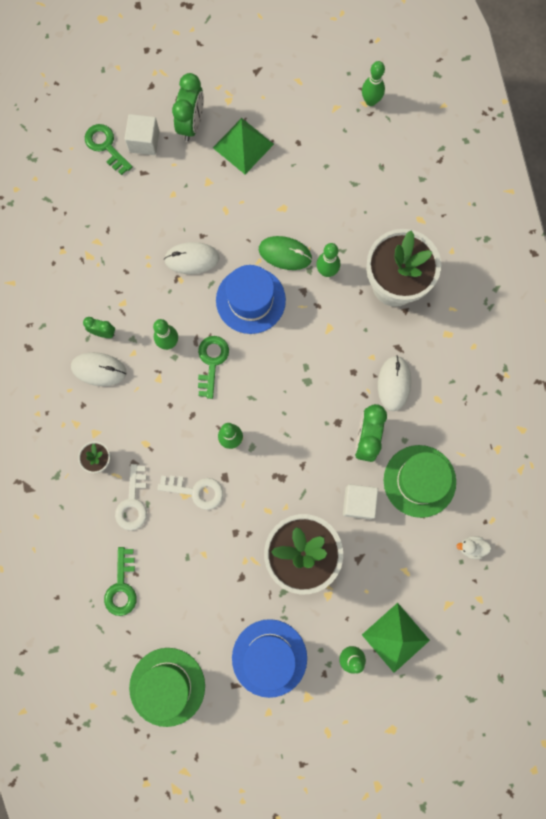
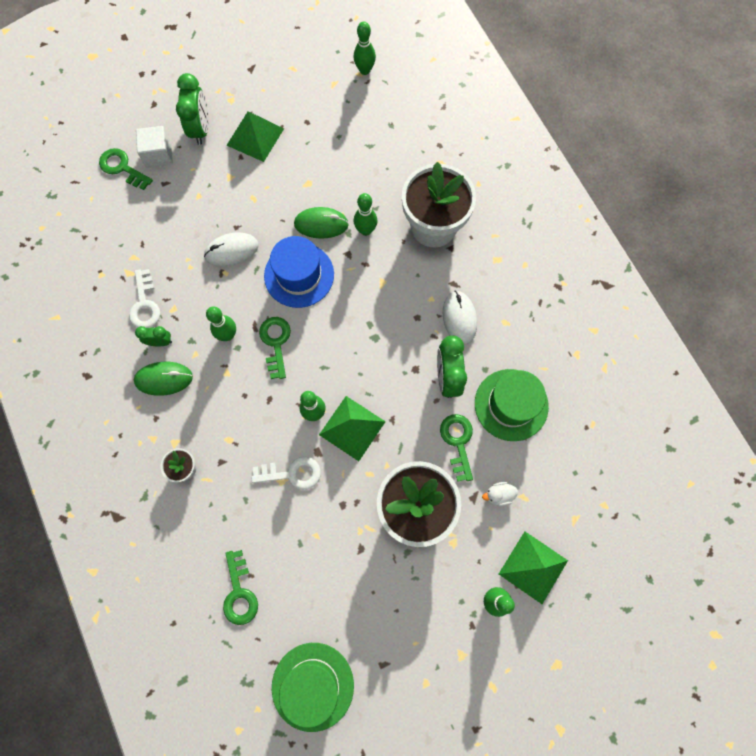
camera: 15 degrees left, 5 degrees down
(99, 369) = (164, 379): white mouse -> green mouse
(133, 503) = (230, 502): white key -> white key (145, 304)
(263, 463) = (352, 428): none -> green pyramid
(269, 658) = (411, 624): blue hat -> none
(358, 503) = (457, 442): white cube -> green key
(471, 547) = (581, 456): white duck -> white duck (498, 495)

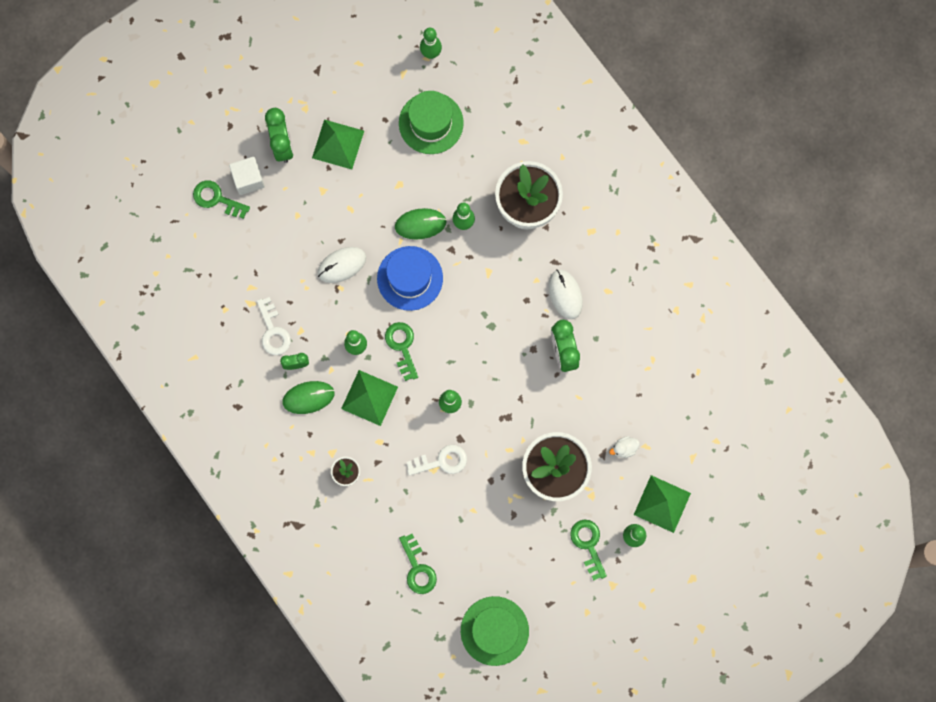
camera: 10 degrees left, 5 degrees up
(352, 428) = (486, 412): green pyramid -> green pyramid (369, 397)
(457, 442) = (581, 408): green key -> green key (588, 544)
(511, 404) = (623, 367): green hat -> green hat (431, 123)

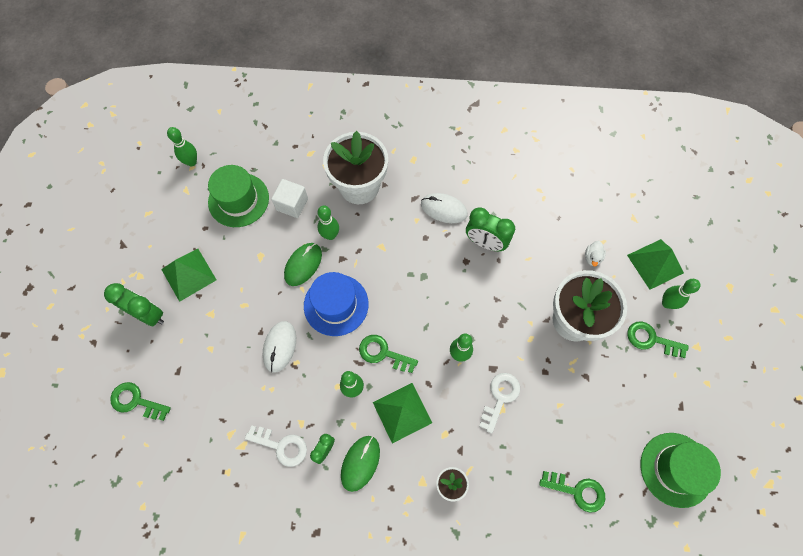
camera: 50 degrees left, 10 degrees down
(216, 199) = (136, 401): green key -> green key turned 45 degrees clockwise
(248, 179) = (147, 362): white cube -> white cube (292, 204)

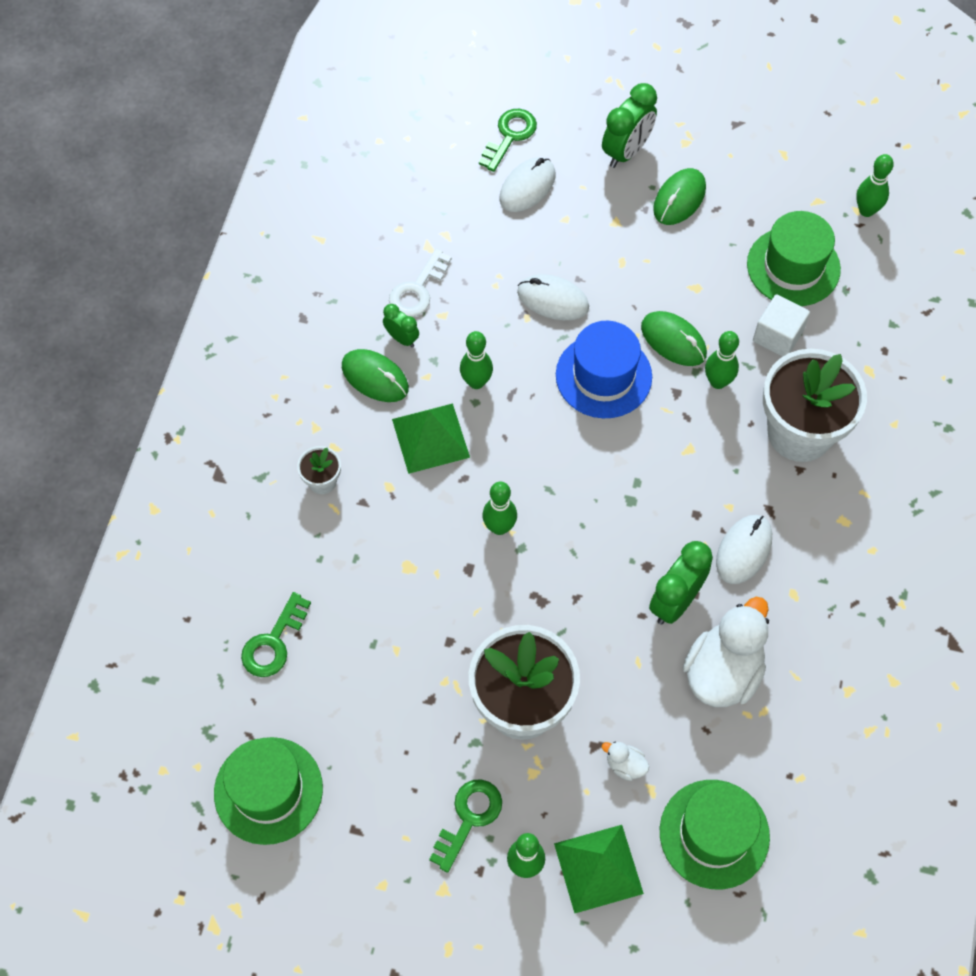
camera: 100 degrees right, 5 degrees down
(183, 380) = (527, 187): none -> white mouse
(188, 274) = (679, 199): green pyramid -> green mouse
(383, 353) = (519, 426): green key -> none
(500, 397) = (424, 569): white key -> none
(522, 213) = (723, 672): none -> white duck
(616, 207) = (714, 834): none -> green hat

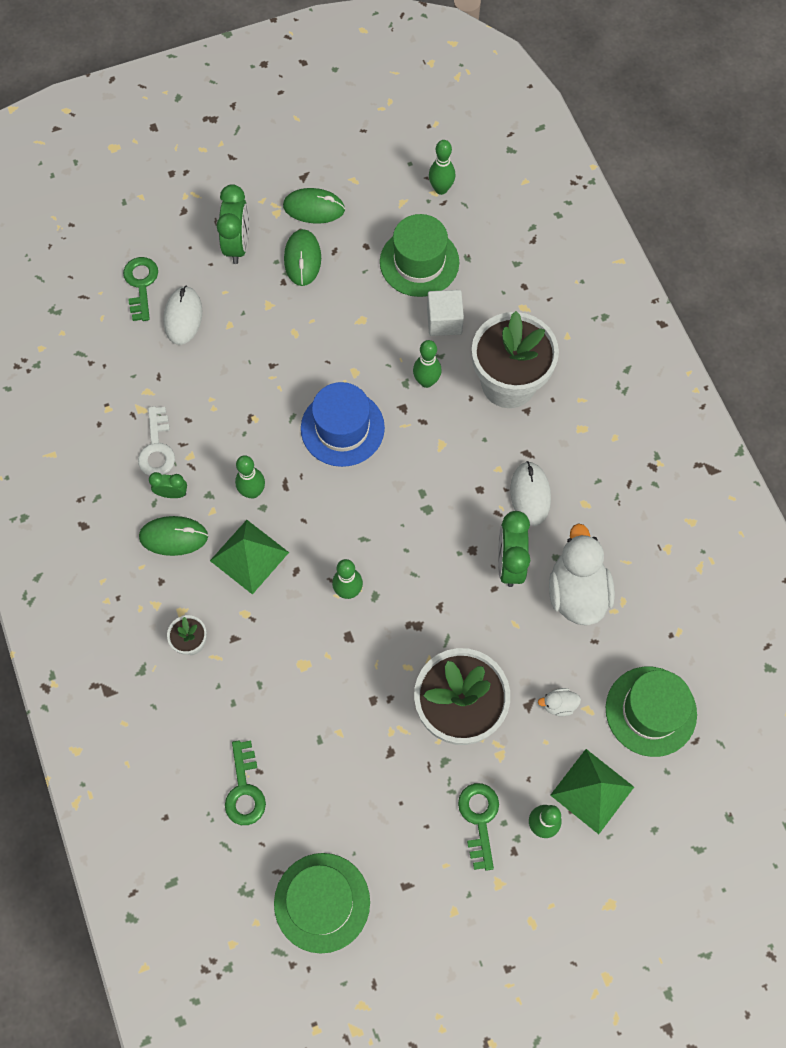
camera: 35 degrees left, 5 degrees up
(553, 300) = (264, 393): white mouse -> none
(673, 340) = (373, 370): green mouse -> green mouse (314, 208)

